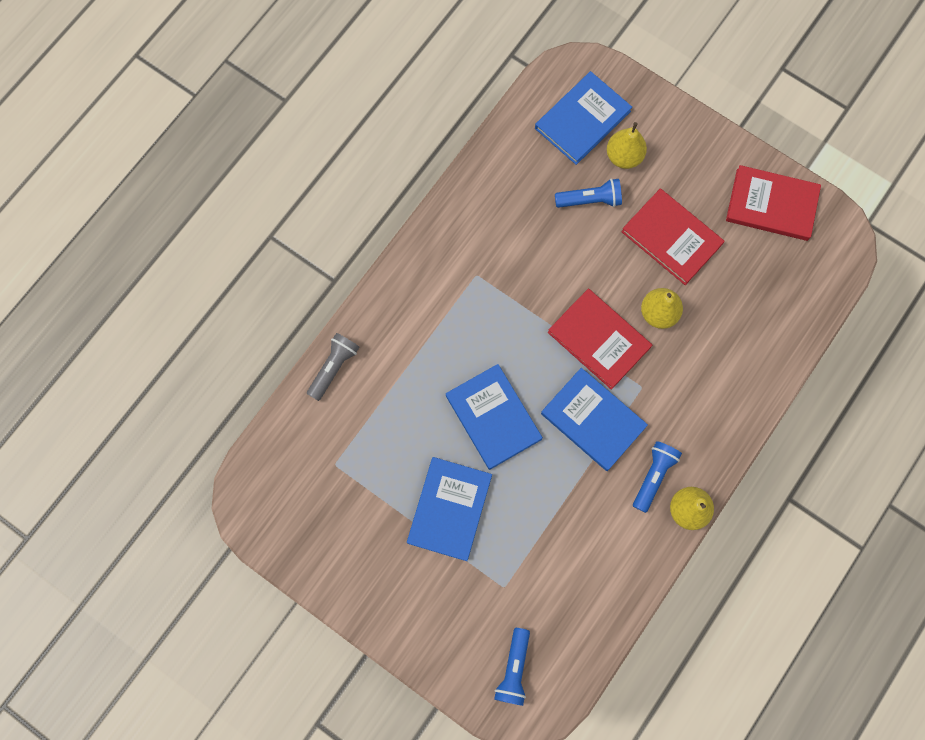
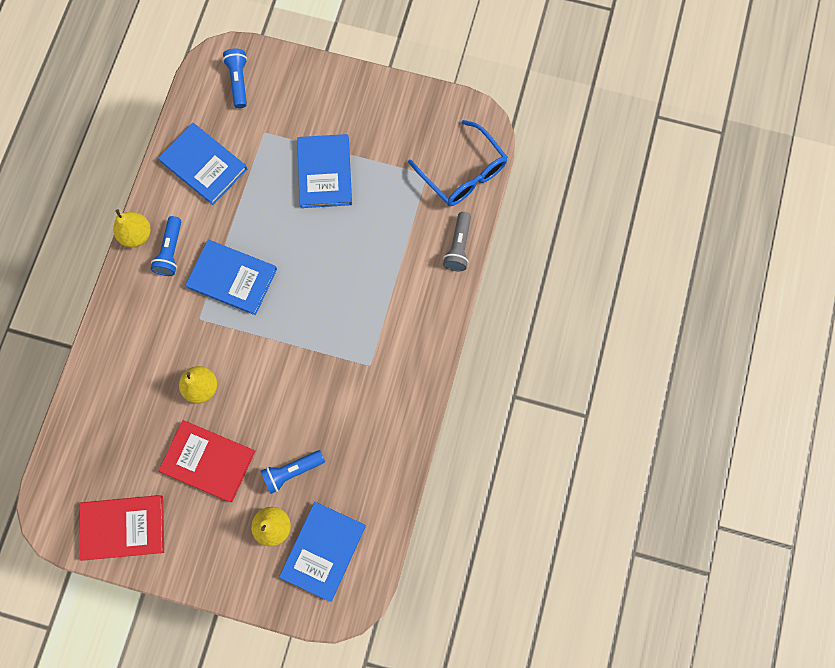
camera: 160 degrees right, 0 degrees up
(293, 451) = (463, 173): none -> blue glasses
(493, 417) = (314, 252): blue book -> blue book (204, 165)
(599, 340) = (247, 346): red book -> none

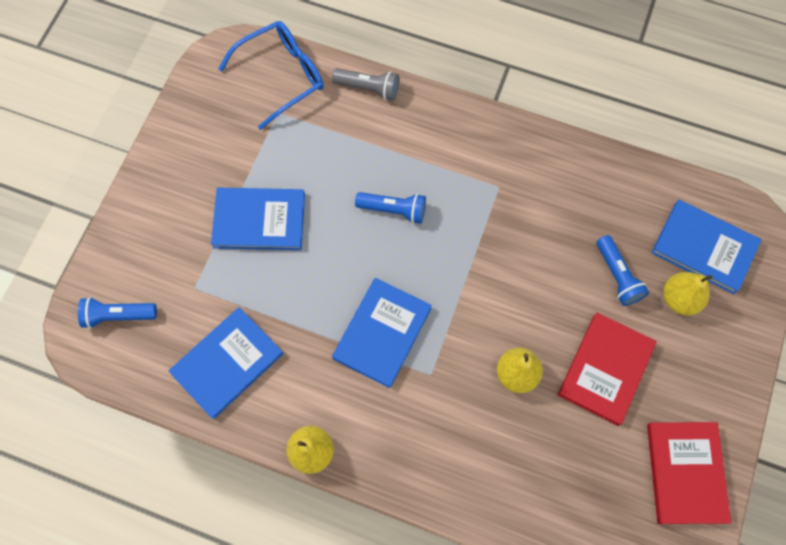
camera: 85 degrees left, 5 degrees down
(171, 251) = (339, 407): blue flashlight -> blue flashlight (394, 210)

